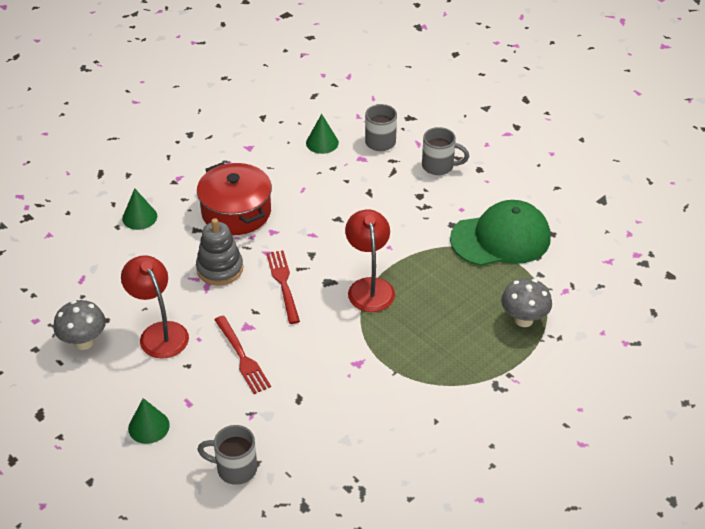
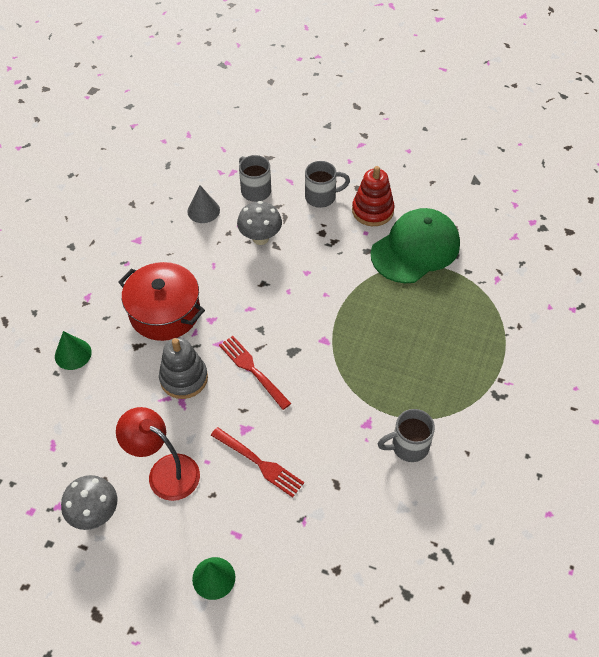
camera: 25 degrees left, 10 degrees up
(235, 468) = (321, 584): grey mug -> grey mug (408, 446)
(322, 142) = (203, 210): green cone -> grey cone
(369, 287) = (332, 342): red lamp -> none
(480, 193) = (372, 211): none -> red stacking toy
(523, 320) = (480, 321): grey mushroom -> grey mushroom (260, 238)

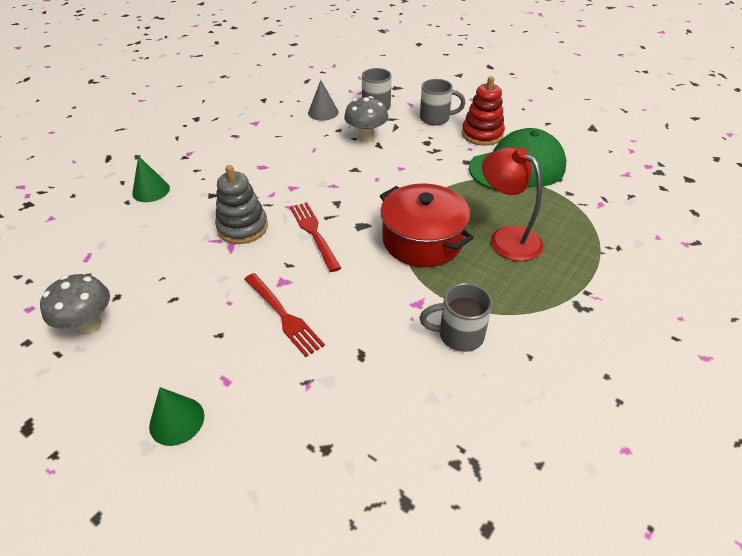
camera: 15 degrees right, 10 degrees down
(165, 312) = (251, 175): red pot -> red pot (422, 240)
(165, 471) = (181, 302): red lamp -> red lamp (506, 238)

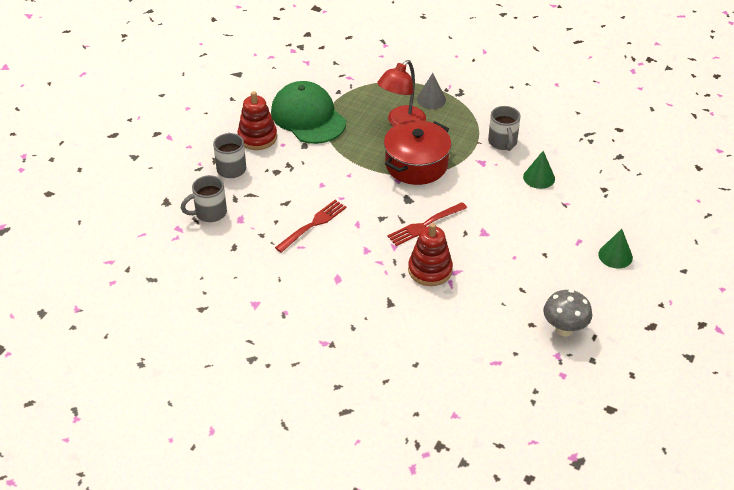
camera: 100 degrees left, 0 degrees up
(151, 191) = (394, 351): green cone -> green cone (539, 177)
(242, 227) = (430, 270): grey stacking toy -> red stacking toy
(283, 315) = (516, 225): red fork -> red fork (313, 225)
(323, 112) = (227, 252): grey cone -> grey cone (431, 99)
(366, 137) = (274, 212): grey mushroom -> none

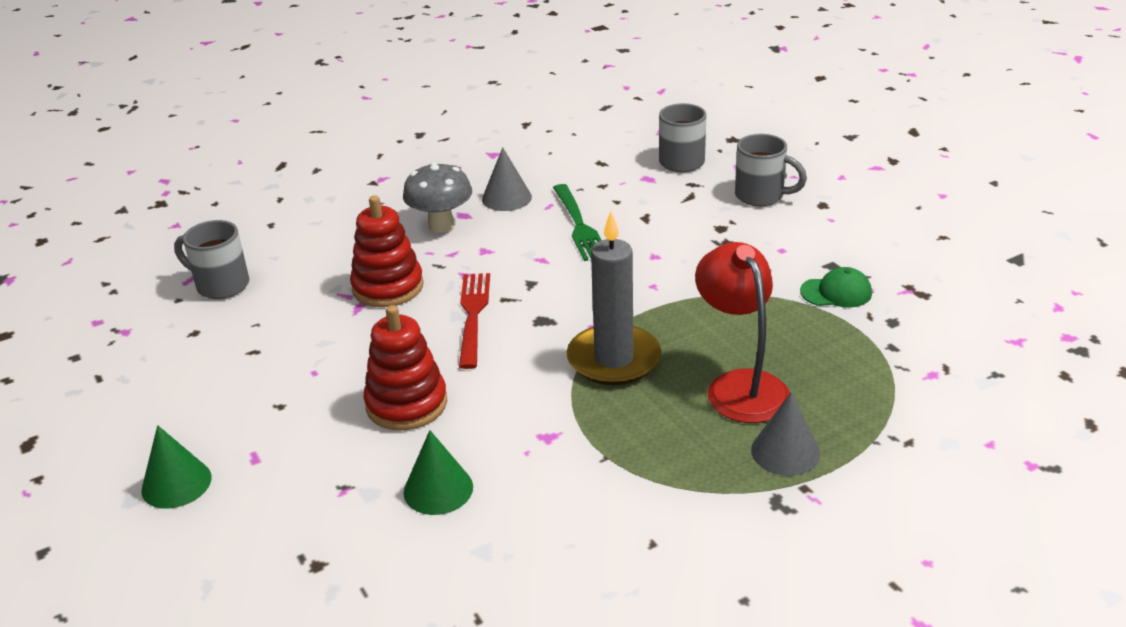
camera: 125 degrees right, 10 degrees down
(257, 137) = (817, 233): red stacking toy -> red stacking toy (406, 404)
(305, 269) = (506, 198): none -> grey cone
(308, 117) = (836, 292): green cap -> green cap, size x0.43
(313, 225) = (579, 225): red fork -> green fork
(416, 164) = (614, 359): red pot -> grey candle
(503, 143) = (574, 489): grey mug -> grey mug (221, 285)
(564, 329) = (147, 356): grey mushroom -> grey mushroom (441, 225)

